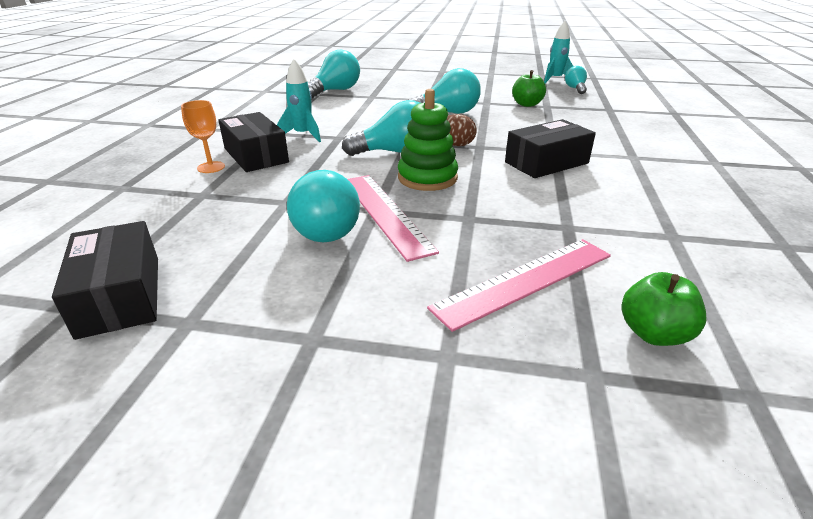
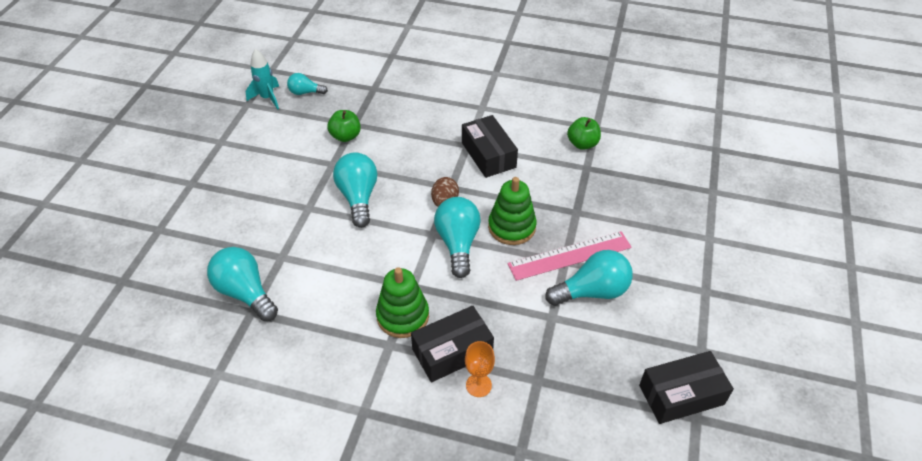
camera: 85 degrees left, 15 degrees up
(303, 135) = (403, 316): turquoise rocket -> green stacking toy
(525, 281) = (645, 199): pink ruler -> none
(653, 333) = (682, 164): green apple -> green apple (582, 144)

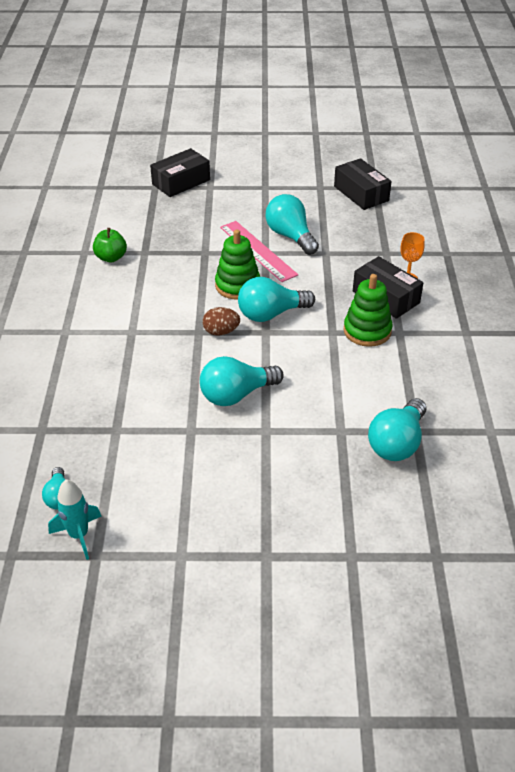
camera: 105 degrees left, 5 degrees down
(345, 136) = (140, 431): green apple -> none
(488, 155) = (143, 314): black box -> black box (181, 182)

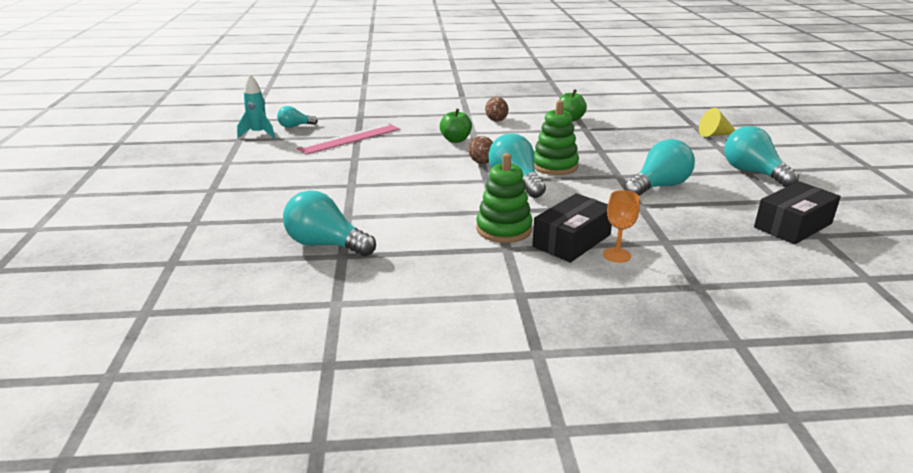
camera: 85 degrees right, 15 degrees down
(95, 310) = (496, 120): none -> brown egg
(152, 346) = (455, 140): none -> green apple
(181, 182) = (715, 135): black box -> yellow cone
(236, 395) = (397, 172): turquoise light bulb -> turquoise light bulb (753, 173)
(258, 250) = (619, 172): pink ruler -> pink ruler (350, 139)

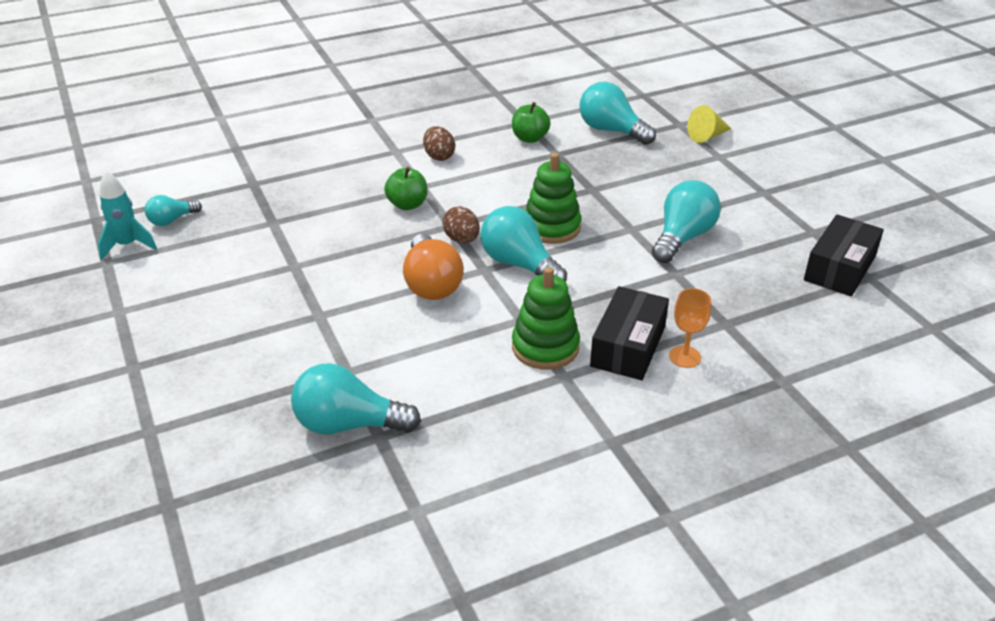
camera: 20 degrees left, 10 degrees up
(350, 139) = (265, 230): pink ruler -> none
(442, 181) = (431, 284): none -> orange light bulb
(753, 173) = (771, 193): turquoise light bulb -> turquoise light bulb (611, 131)

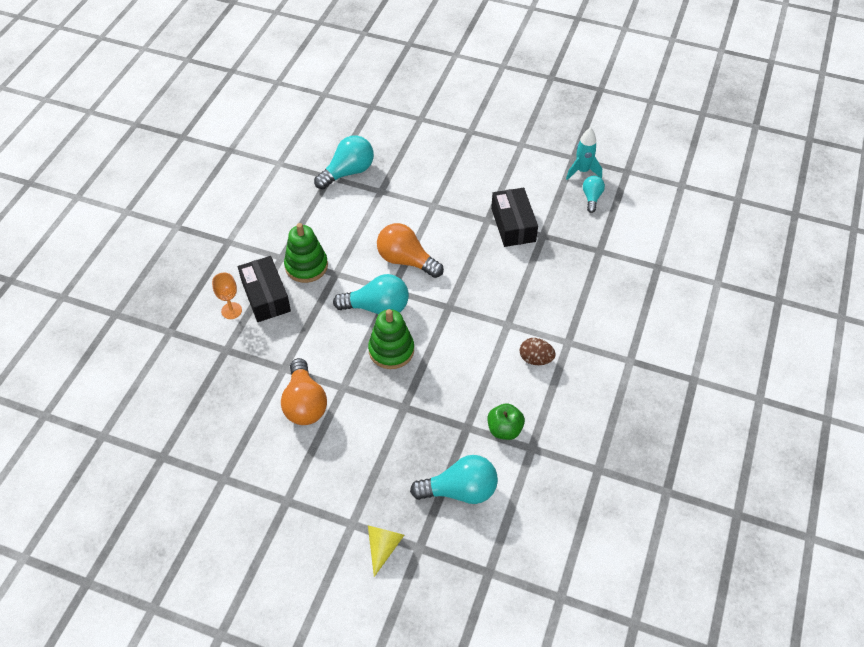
camera: 135 degrees right, 15 degrees up
(407, 204) = (494, 303): green apple -> none
(462, 239) = (429, 301): brown egg -> none
(682, 238) = (304, 403): turquoise light bulb -> orange light bulb
(840, 268) = (185, 451): black box -> black box (513, 225)

